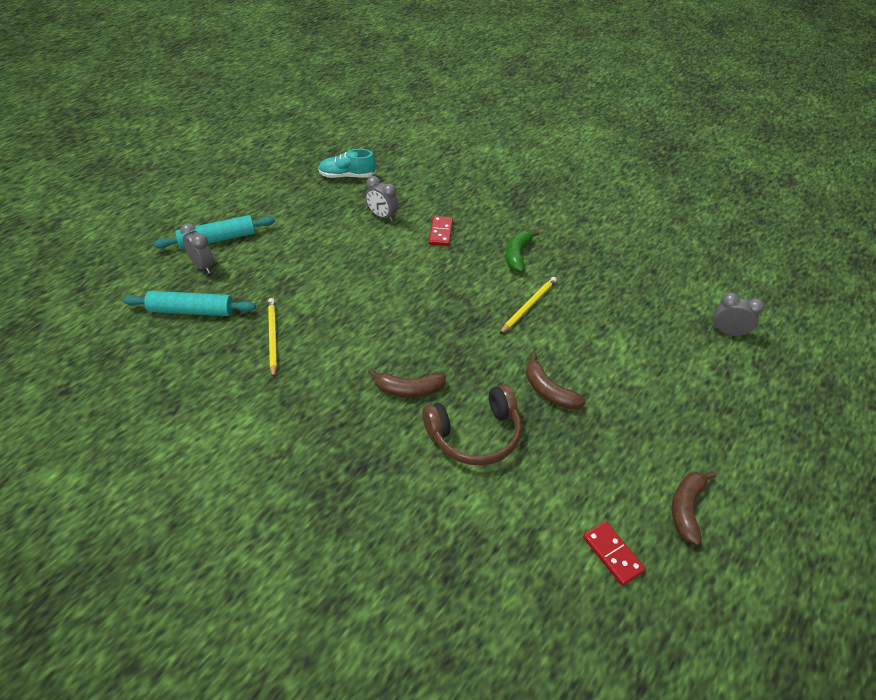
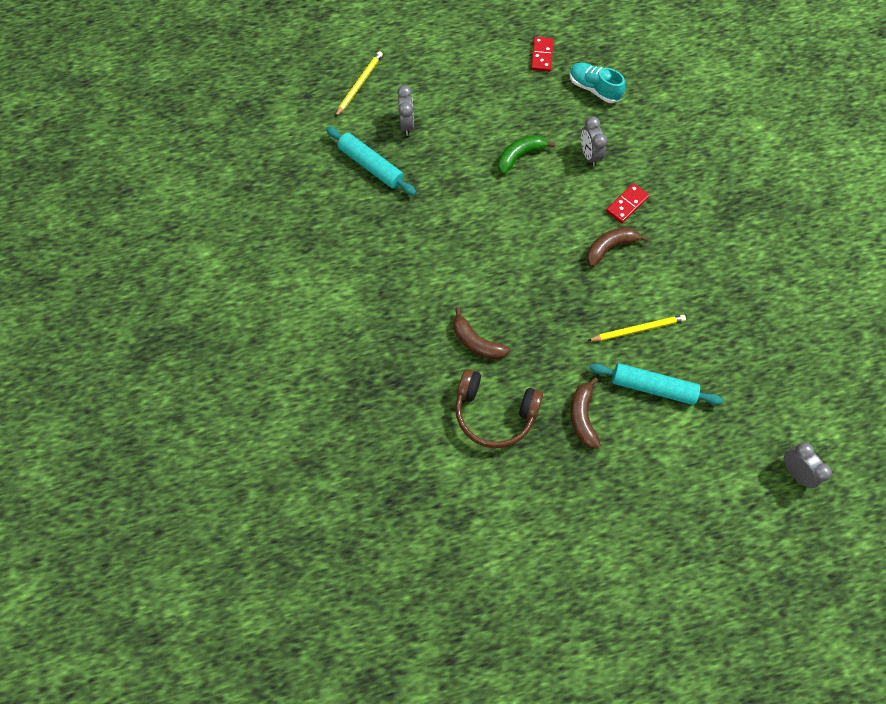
camera: 40 degrees right, 20 degrees up
(217, 239) = (435, 102): turquoise rolling pin -> turquoise rolling pin (653, 387)
(272, 338) = (412, 229): yellow pencil -> yellow pencil (359, 85)
(517, 255) = (675, 271): green banana -> green banana (520, 156)
(612, 554) = (512, 570): red domino -> red domino (542, 56)
(686, 509) = (598, 581): brown banana -> brown banana (610, 247)

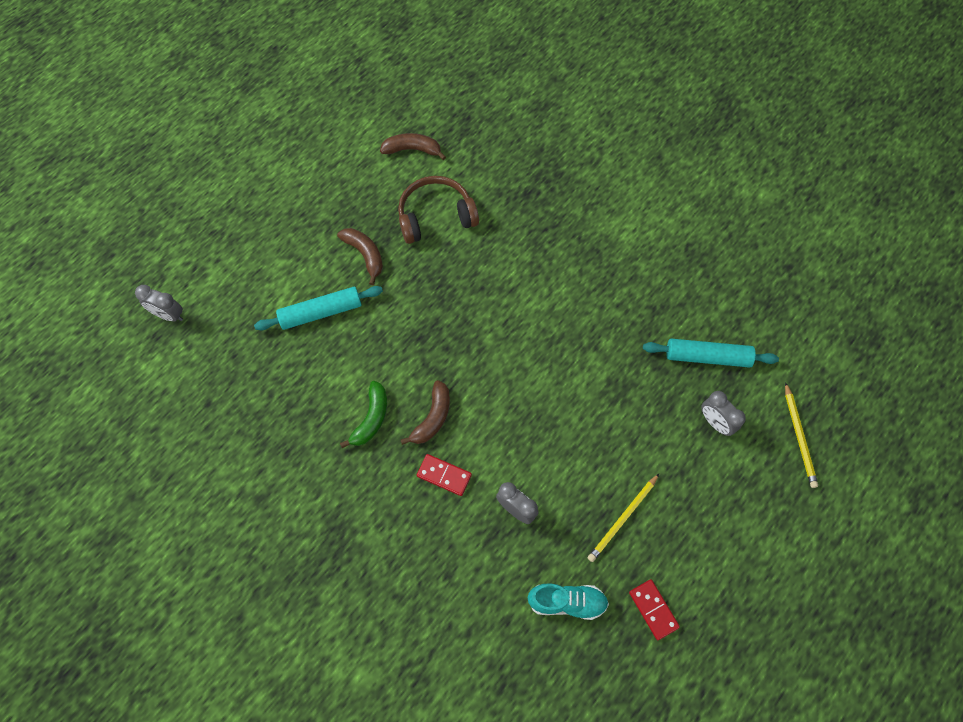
camera: 145 degrees right, 0 degrees up
(476, 342) = (489, 260): brown banana -> brown banana (412, 149)
(520, 156) = (582, 461): green banana -> green banana (371, 418)
(627, 204) = (444, 475): red domino -> red domino turned 75 degrees counterclockwise
(637, 329) = (361, 354): yellow pencil -> yellow pencil (623, 518)

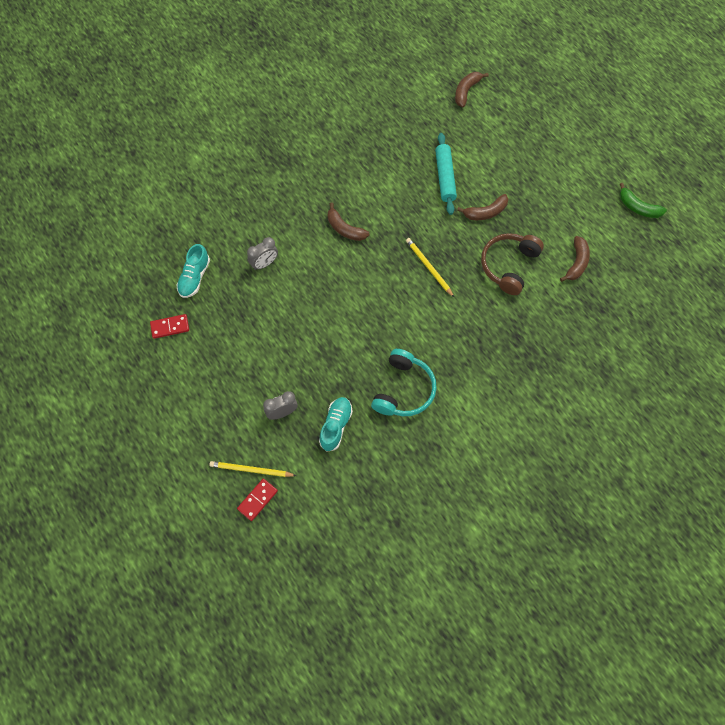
camera: 105 degrees right, 0 degrees up
(169, 315) = (466, 91): grey clock -> brown banana
(371, 418) = (355, 193): green banana -> green banana (638, 207)
(436, 216) = (509, 266): brown headphones -> brown headphones turned 150 degrees counterclockwise
(444, 475) = (302, 226): red domino -> red domino (257, 500)
(623, 518) = (235, 327): yellow pencil -> yellow pencil (429, 268)
(635, 294) = (403, 390): none -> turquoise headphones
(707, 356) = (336, 426): turquoise rolling pin -> turquoise shoe

